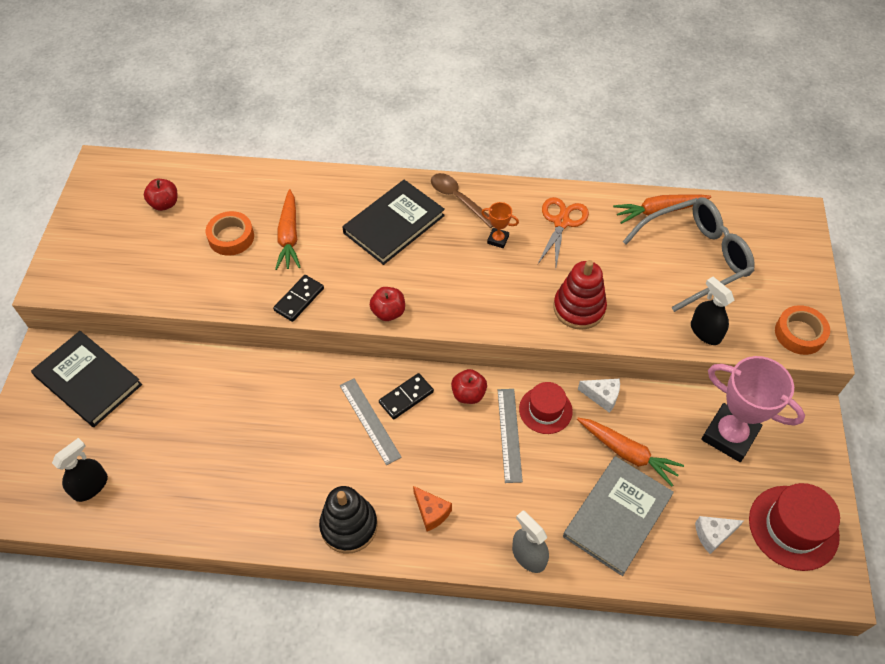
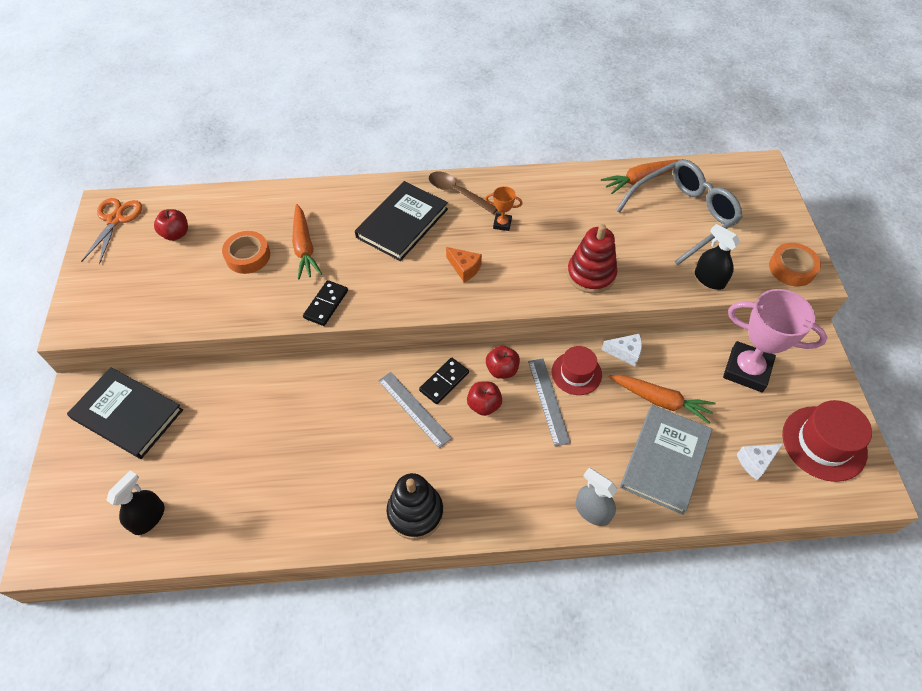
camera: 10 degrees left, 0 degrees up
(388, 312) = (414, 304): red apple -> red apple (484, 405)
(431, 512) = (492, 486): orange cheese -> orange cheese (464, 268)
(561, 222) = (556, 201): orange scissors -> orange scissors (115, 220)

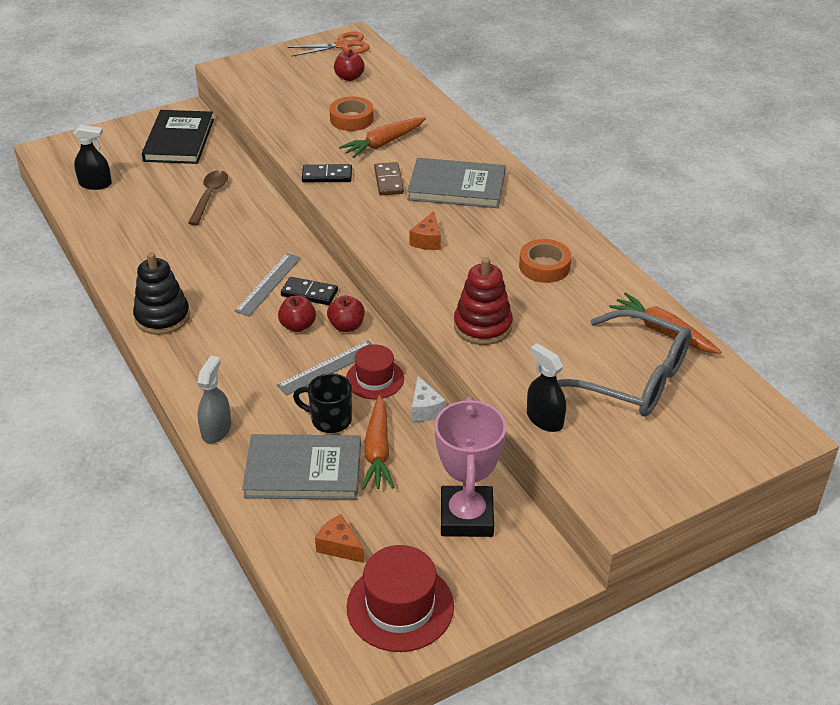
camera: 65 degrees right, 15 degrees down
(364, 264) = (389, 181): none -> brown domino
(402, 223) = (456, 187): black book -> grey book
(457, 192) = (526, 207): brown spoon -> brown spoon (210, 196)
(502, 224) = (506, 248): orange trophy -> none
(612, 421) = (330, 420): none -> black mug
(709, 279) = (544, 419): black spray bottle -> black spray bottle turned 60 degrees counterclockwise
(755, 462) = (339, 546): white cheese -> orange cheese
(791, 268) = (618, 490): orange tape -> orange tape (544, 266)

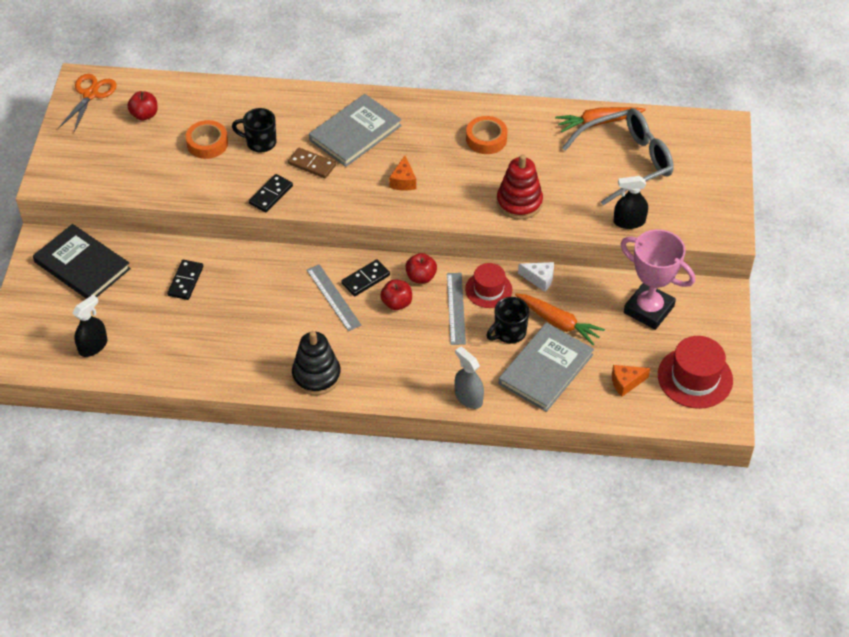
camera: 55 degrees left, 10 degrees up
(210, 196) = (185, 281): brown spoon -> black domino
(383, 143) = (260, 142): orange carrot -> black mug
(427, 240) = (403, 181): orange cheese -> orange cheese turned 45 degrees clockwise

